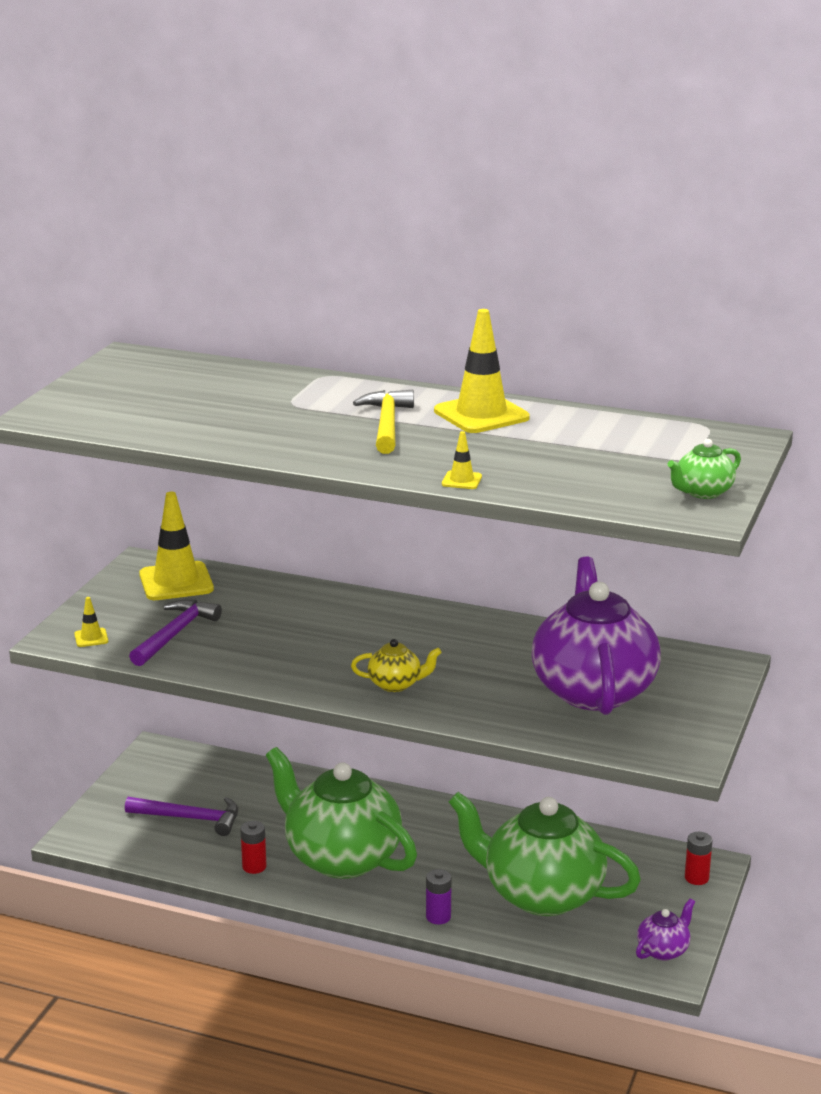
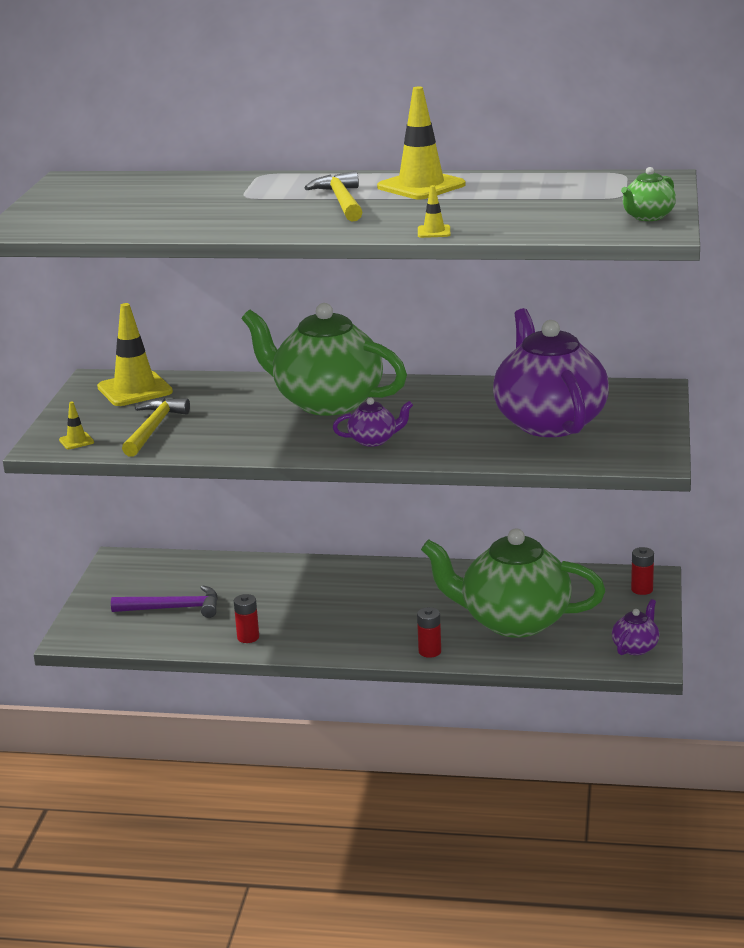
camera: 10 degrees left, 0 degrees up
(175, 634) = (153, 429): purple hammer -> yellow hammer
(341, 858) = (324, 619): green teapot -> green teapot (327, 402)
(395, 684) = (373, 440): yellow teapot -> purple teapot
(438, 917) = (429, 651): purple battery -> red battery

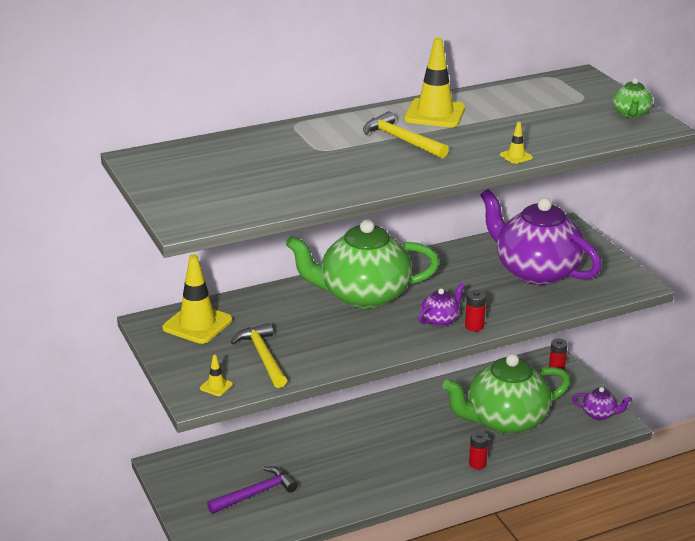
camera: 35 degrees left, 5 degrees up
(248, 637) = (340, 498): red battery -> red battery (474, 326)
(635, 647) = (599, 414): purple teapot -> purple teapot turned 105 degrees clockwise

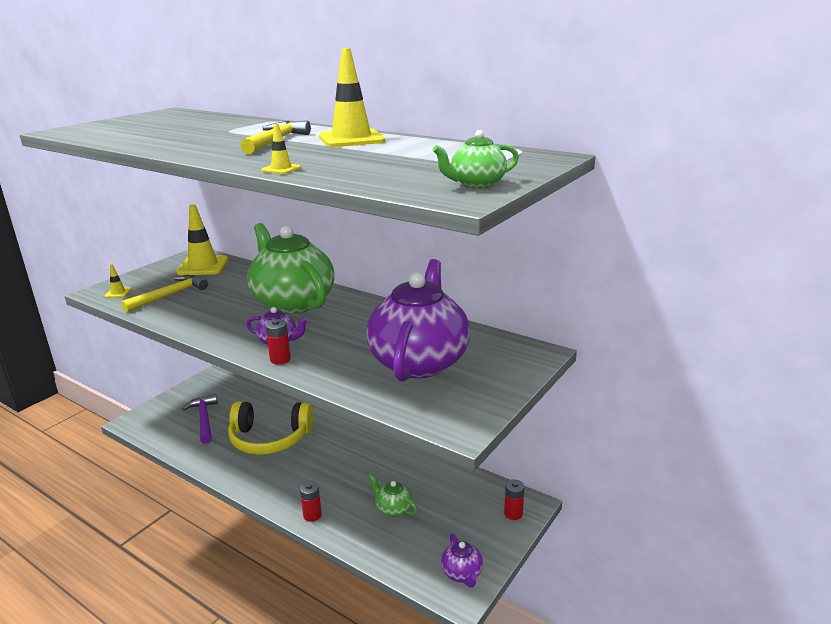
camera: 60 degrees right, 5 degrees down
(256, 493) = (204, 419): purple hammer -> purple hammer turned 135 degrees counterclockwise
(338, 459) = (270, 439): none -> yellow headphones
(505, 421) = (393, 509): green teapot -> green teapot, size x0.42

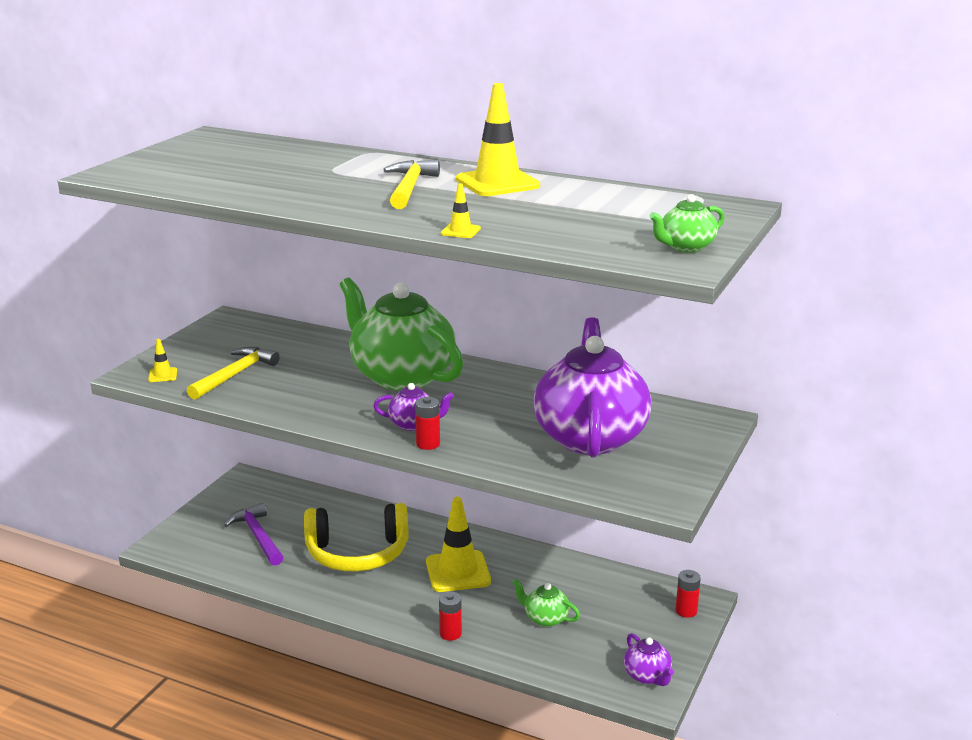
camera: 10 degrees left, 0 degrees up
(203, 266) = (251, 334): yellow traffic cone -> yellow traffic cone (458, 572)

